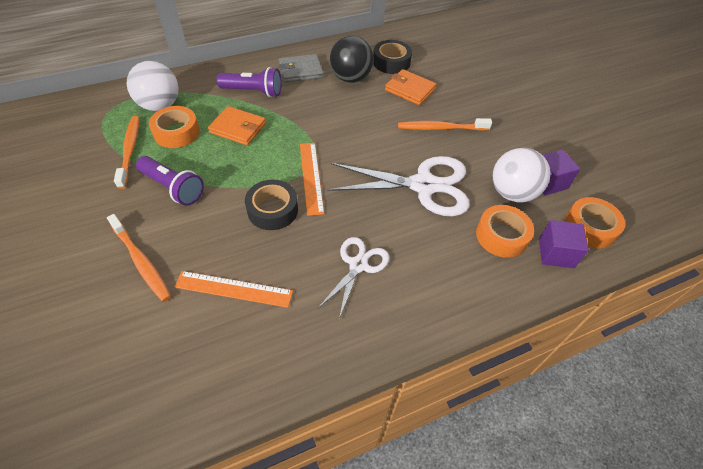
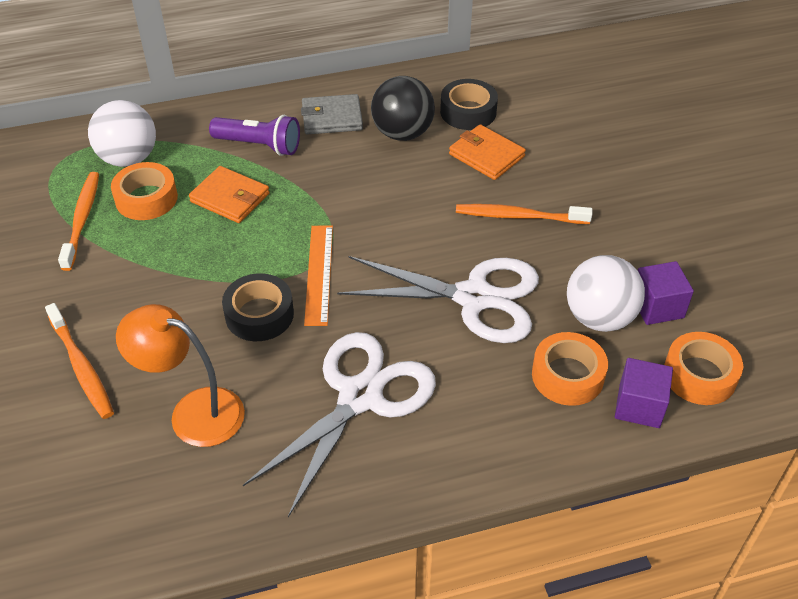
camera: 10 degrees right, 5 degrees down
(173, 188) = (132, 274): purple flashlight -> none
(234, 289) = (193, 412): orange ruler -> orange lamp
(358, 265) = (360, 397): white scissors -> white scissors, size x1.74

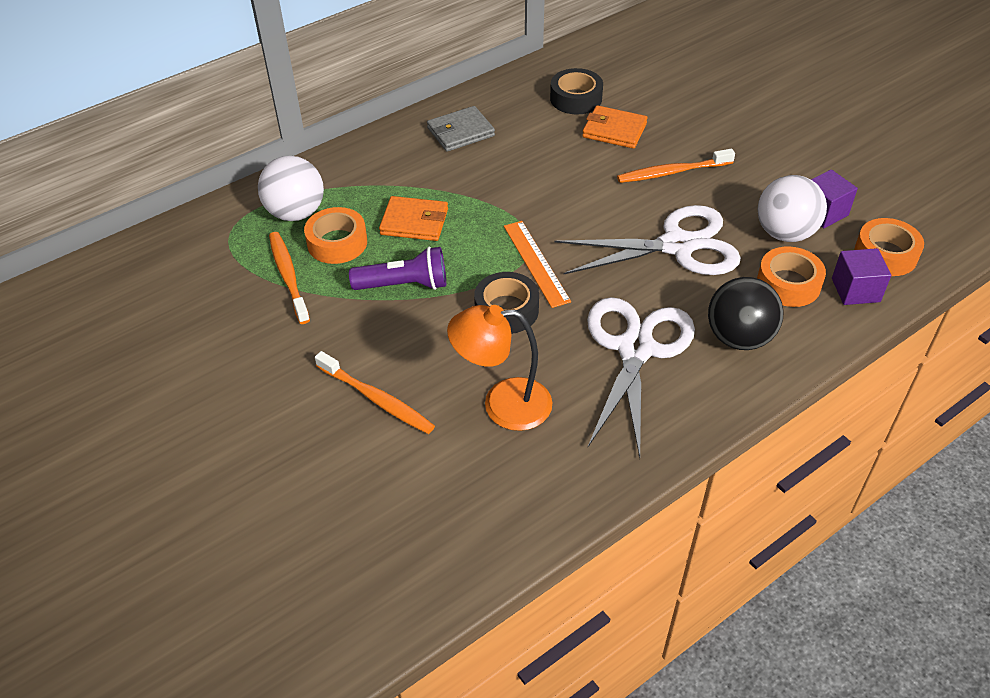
camera: 20 degrees left, 0 degrees up
(259, 145) = (411, 171): purple flashlight -> purple flashlight (404, 285)
(402, 133) = (531, 130): black ball -> black ball (739, 337)

